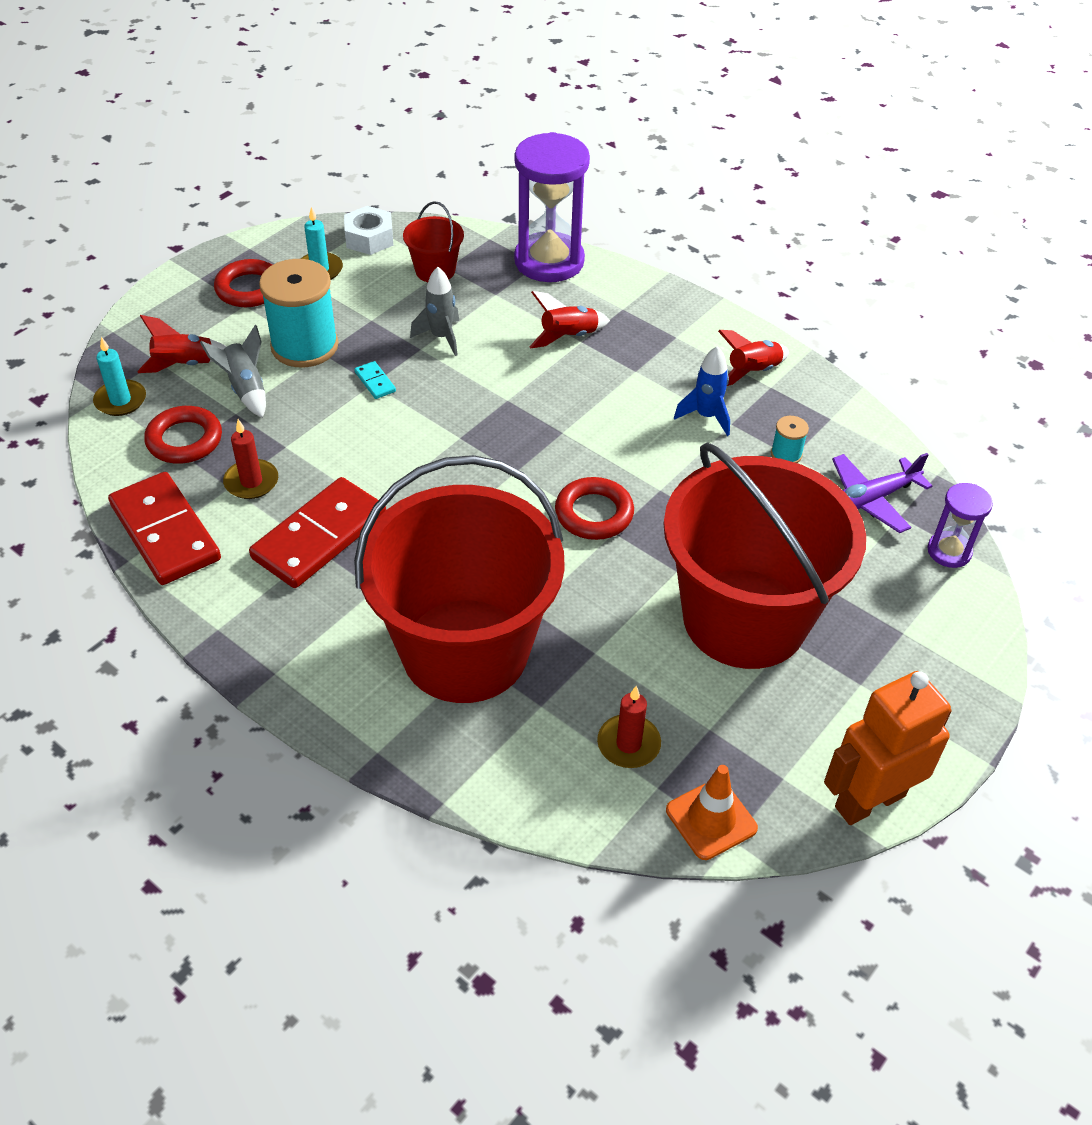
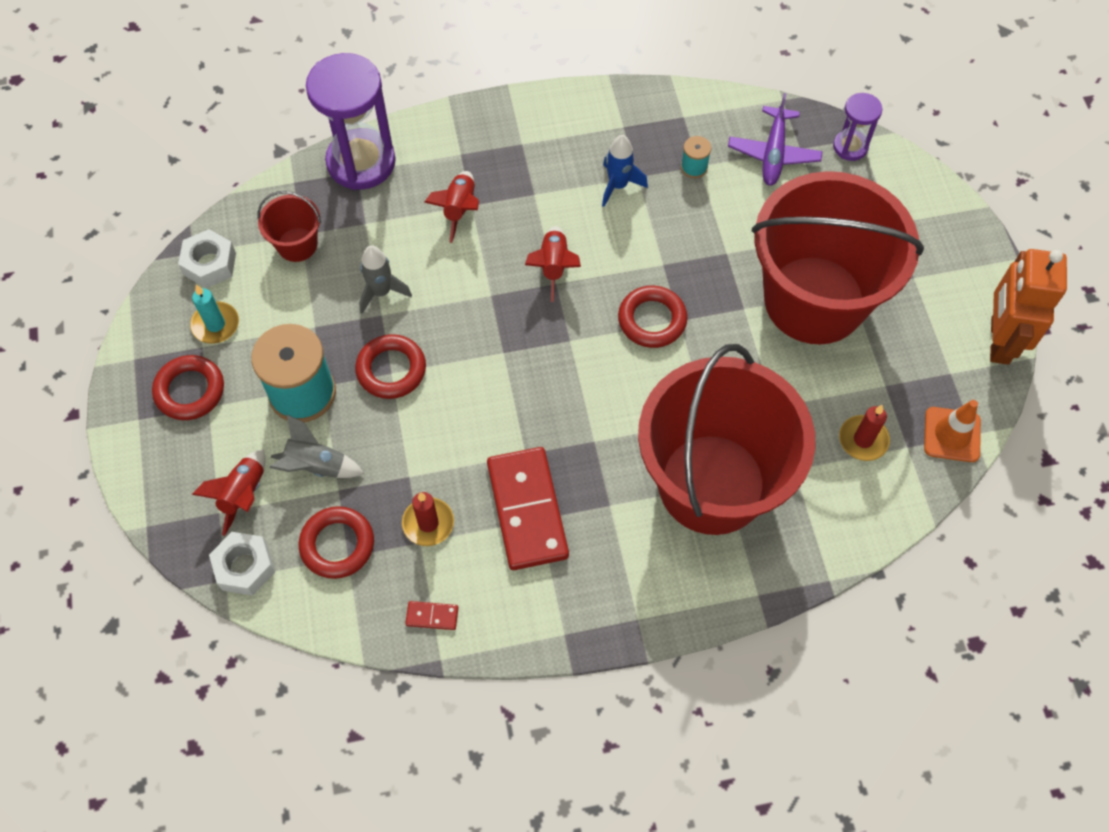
camera: 50 degrees left, 15 degrees up
(120, 400) = (244, 567): turquoise candle -> white nut
(165, 532) = (432, 616): red domino -> red domino, size x0.40
(375, 382) = (391, 370): turquoise domino -> red ring
(752, 372) = (600, 126): red rocket -> red rocket (554, 267)

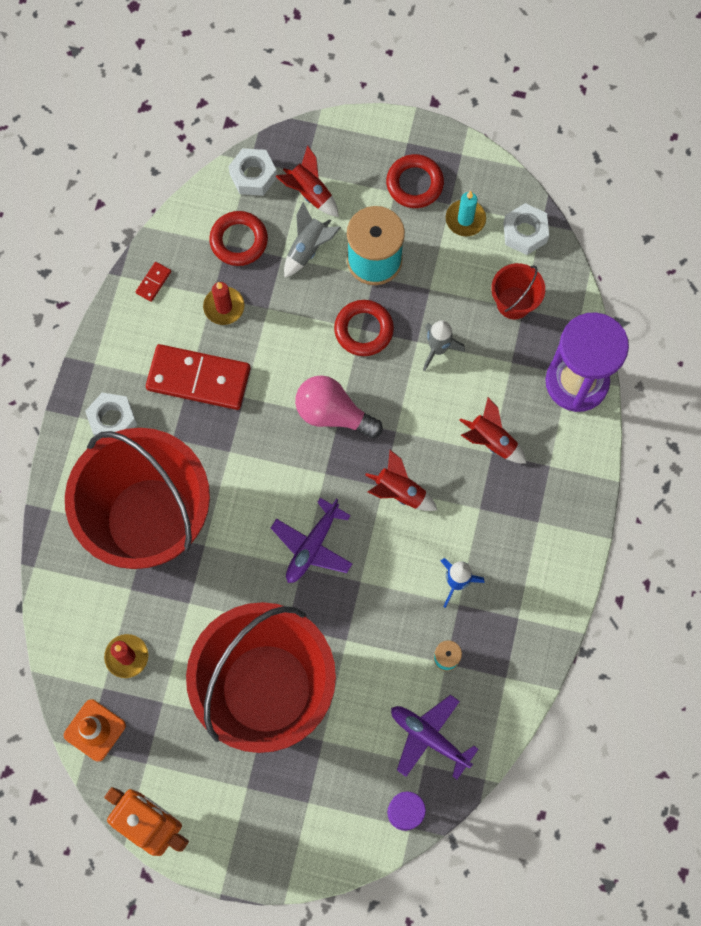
camera: 115 degrees right, 10 degrees up
(501, 359) = (333, 414): none -> pink light bulb
(622, 579) = (112, 420): none -> white nut
(652, 320) = (312, 546): red ring -> purple plane

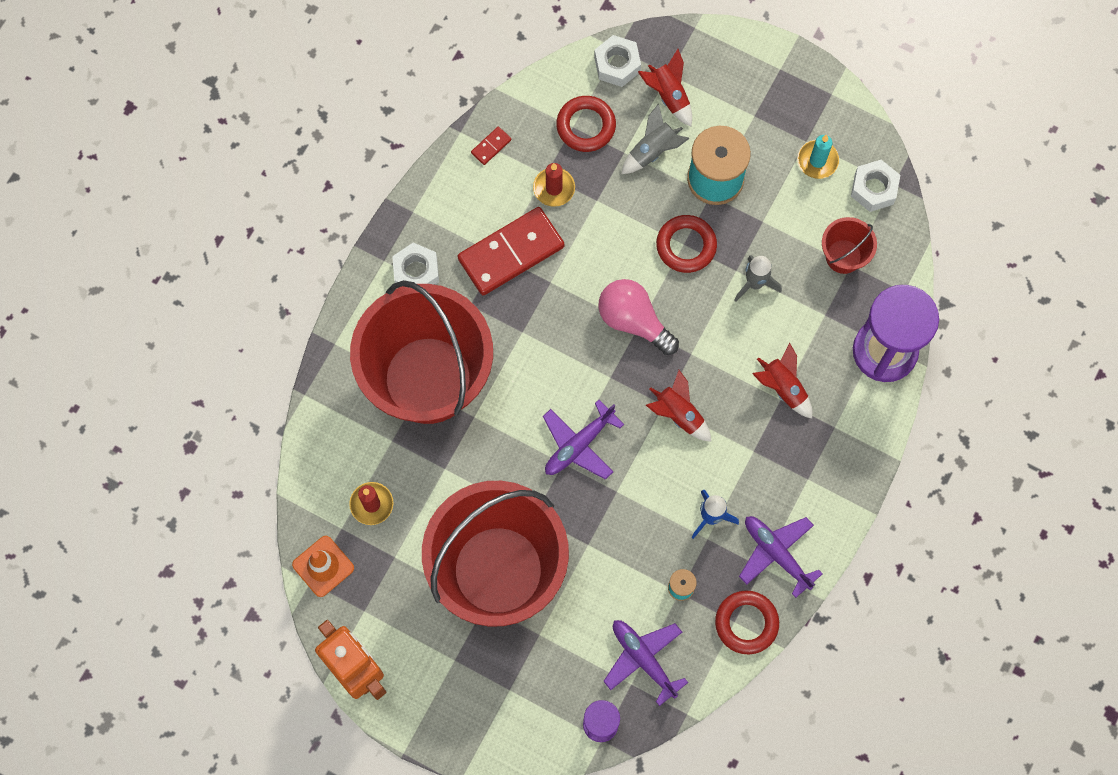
camera: 15 degrees right, 0 degrees up
(199, 378) = (511, 252): red domino -> red domino turned 60 degrees counterclockwise
(414, 184) = (776, 112): red ring -> red ring (746, 623)
(528, 601) = (776, 553): none -> purple plane

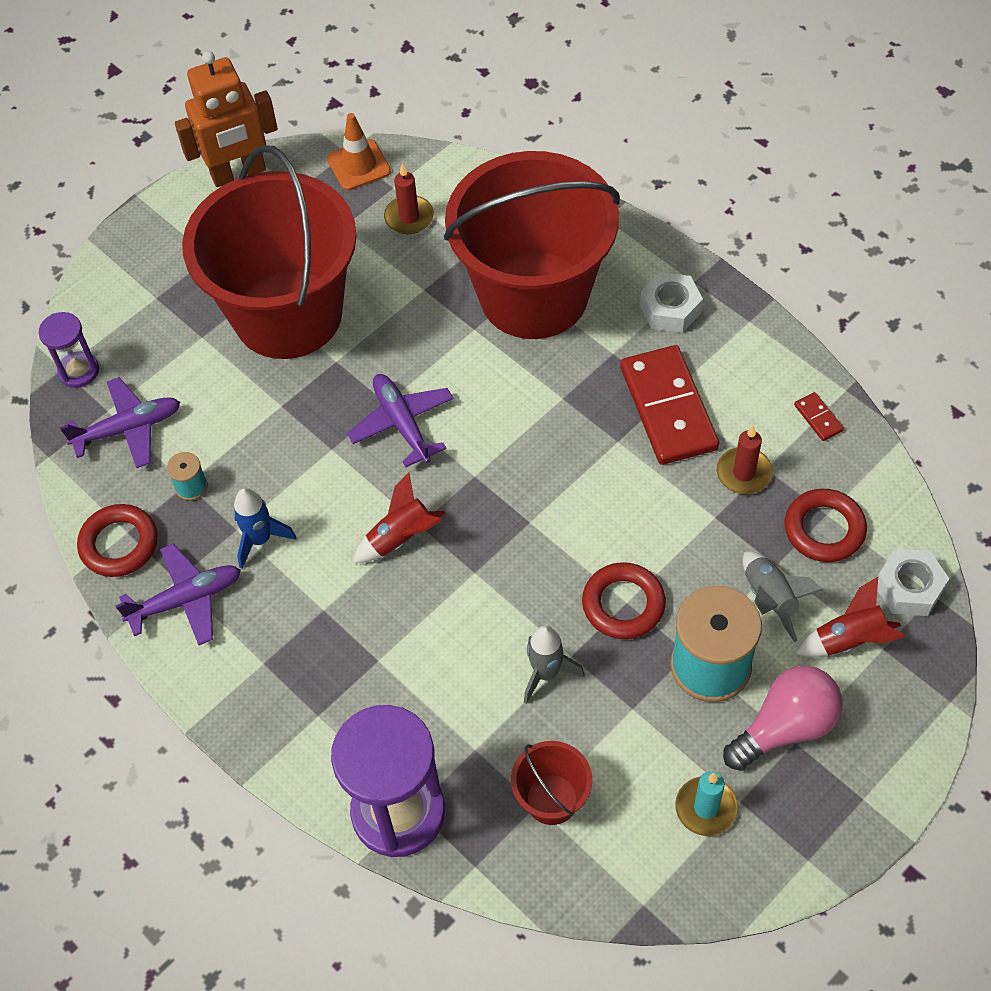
camera: 110 degrees right, 15 degrees down
(633, 321) = (539, 518): pink light bulb -> pink light bulb (785, 727)
(783, 388) = (392, 667): red rocket -> none
(874, 189) = (642, 873): white nut -> none

